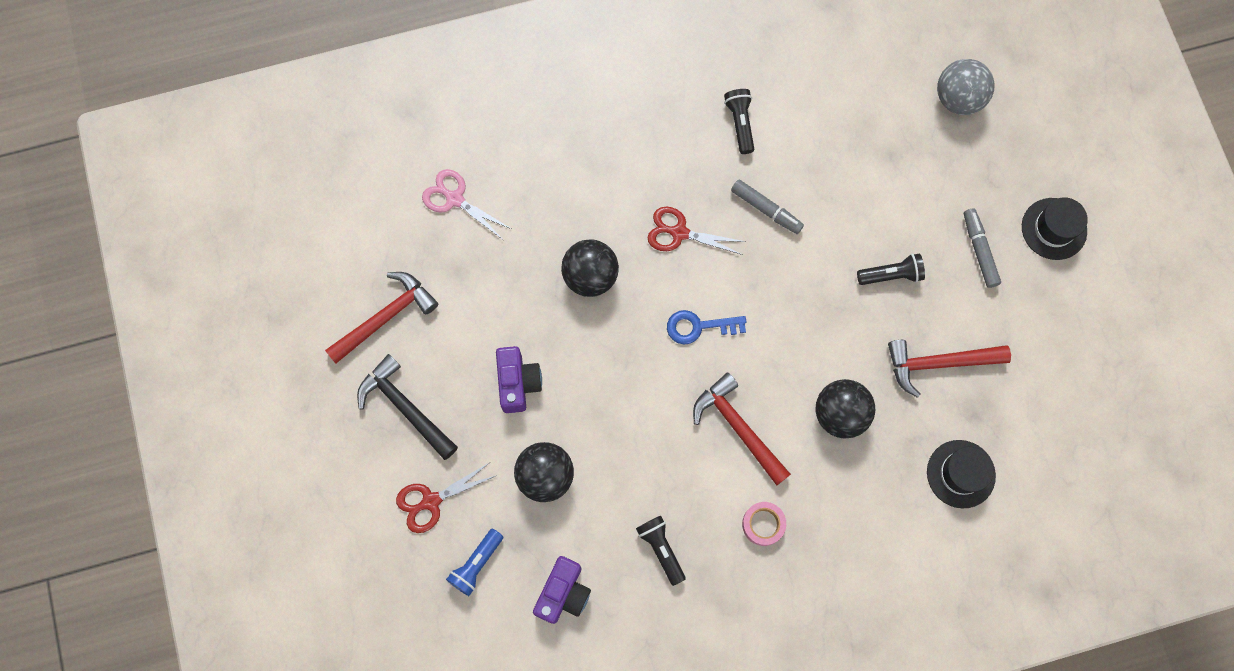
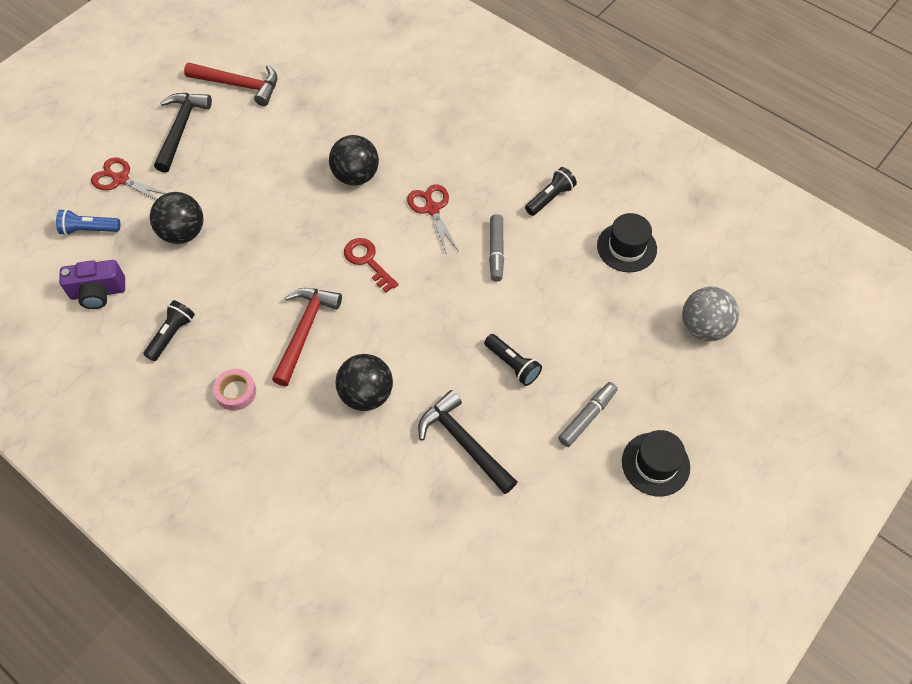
camera: 55 degrees right, 15 degrees down
(455, 199) = (353, 74): pink scissors -> none
(518, 383) = (243, 179): purple camera -> none
(699, 327) = (367, 261): blue key -> red key
(938, 363) = (463, 442): red hammer -> black hammer
(960, 474) = (378, 515): black hat -> black hat (626, 247)

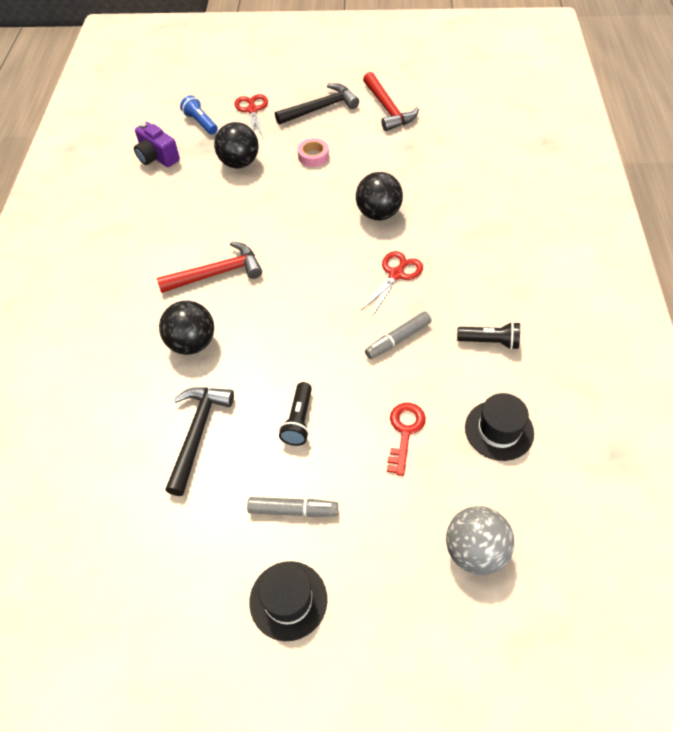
camera: 55 degrees right, 5 degrees down
(171, 335) = (154, 210): black flashlight -> none
(236, 392) = (136, 270): pink tape -> pink tape (313, 156)
(367, 261) = (310, 268): red key -> red key (404, 432)

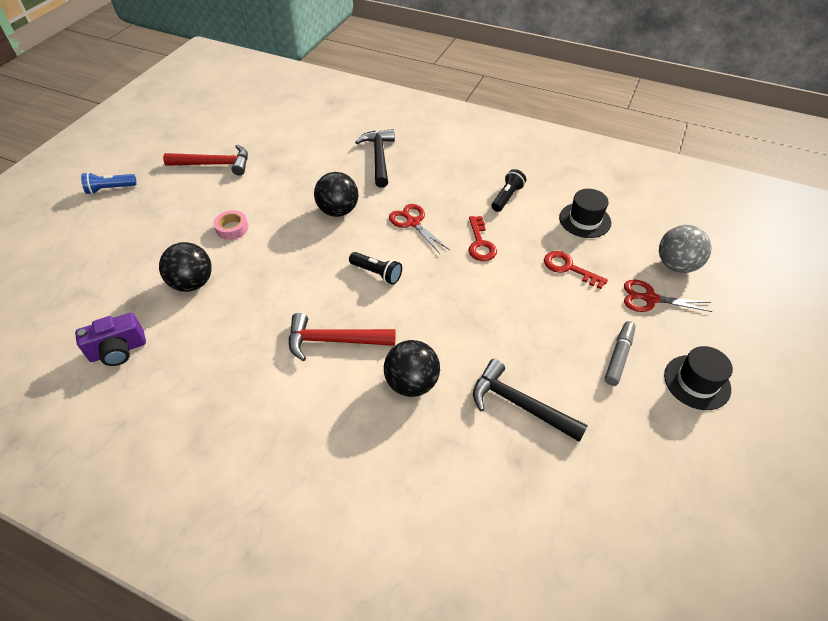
camera: 70 degrees left, 5 degrees down
(201, 123) = (98, 298): blue flashlight -> blue flashlight (110, 189)
(217, 273) = (334, 341): red hammer -> red hammer turned 90 degrees counterclockwise
(252, 110) = (122, 252): red scissors -> red scissors (650, 298)
(299, 420) = (533, 328): black flashlight -> black flashlight (377, 273)
(321, 108) = (170, 204): black hammer -> black hammer (379, 157)
(398, 339) = (480, 243): grey marker -> red key

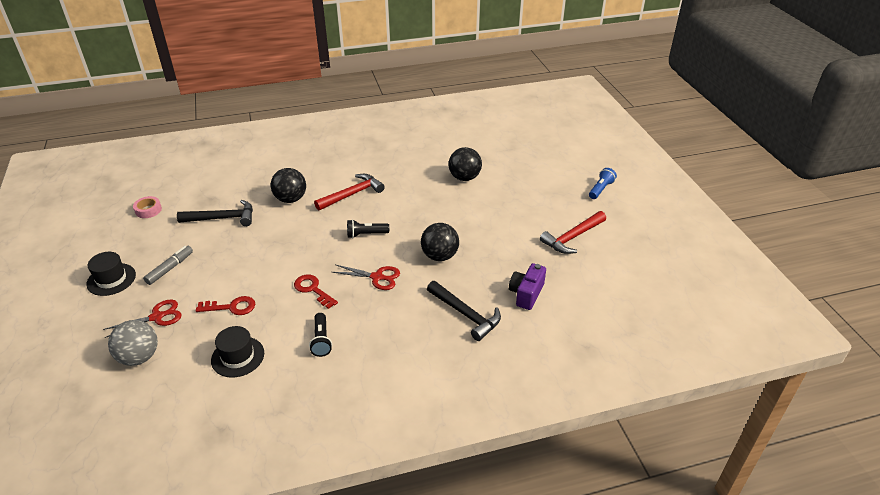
camera: 140 degrees right, 10 degrees down
(118, 350) = (453, 142): purple camera -> purple camera (526, 294)
(232, 228) = (489, 210): pink tape -> pink tape (148, 210)
(618, 356) = (170, 268): grey marker -> grey marker turned 135 degrees counterclockwise

